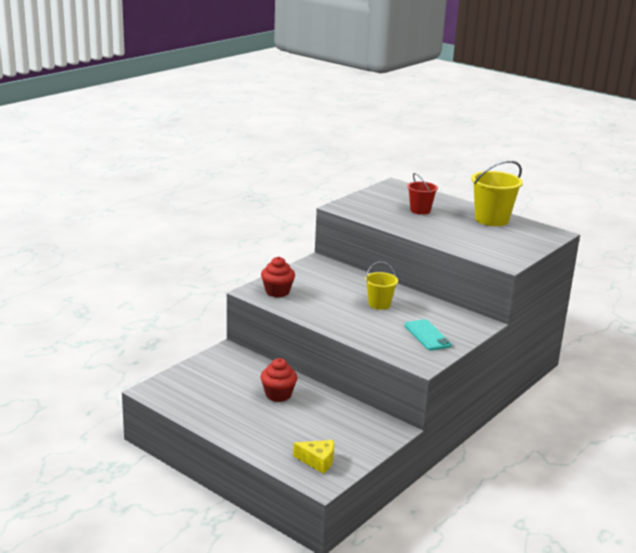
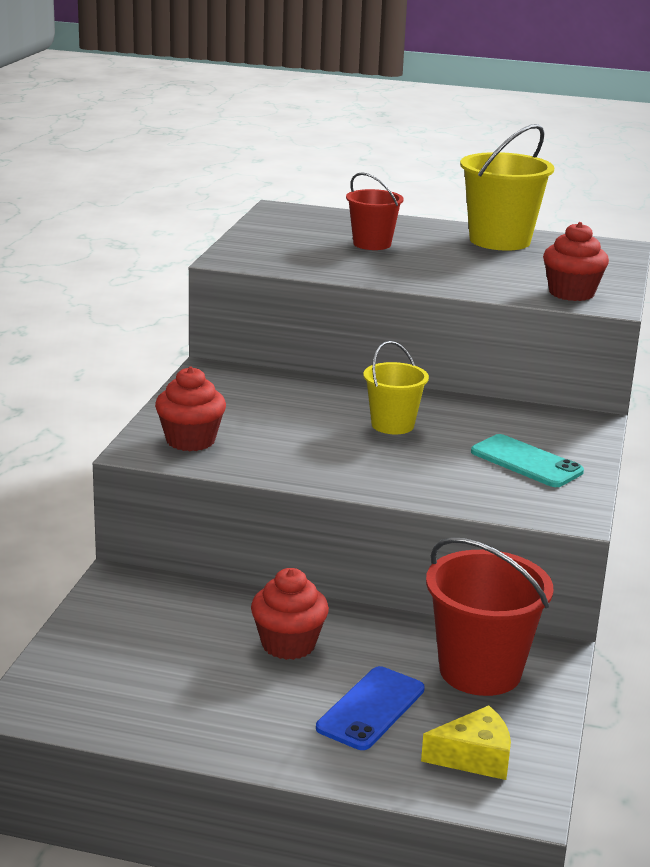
camera: 25 degrees left, 0 degrees up
(290, 430) = (370, 708): none -> blue phone
(354, 428) = (480, 671): none -> red bucket
(495, 254) = (571, 293): none -> red cupcake

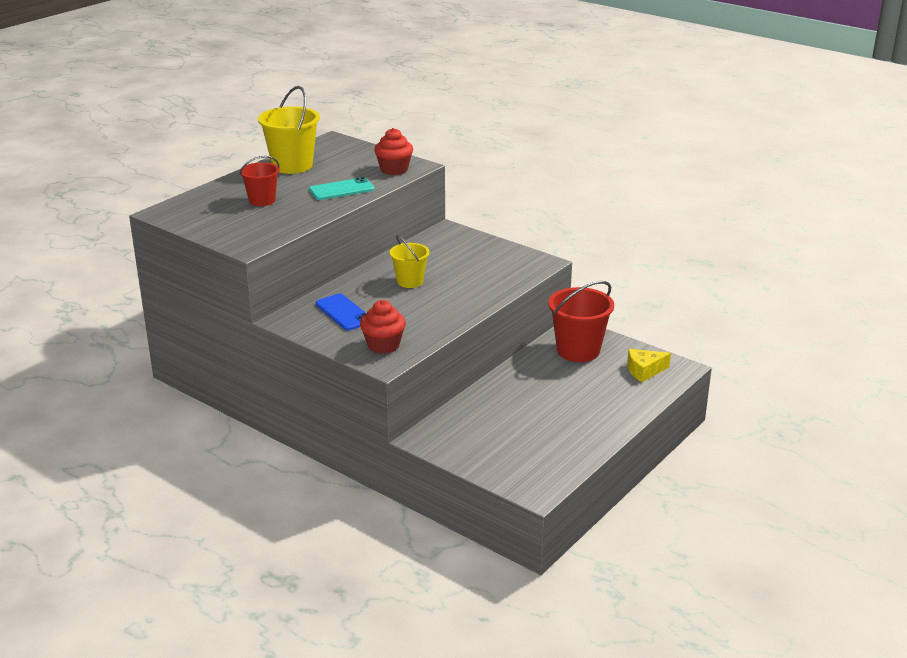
camera: 65 degrees left, 5 degrees up
(288, 644) = (524, 397): red cupcake -> none
(370, 708) = (593, 388): blue phone -> blue phone (343, 312)
(474, 757) = (644, 371): yellow cheese -> yellow cheese turned 120 degrees counterclockwise
(526, 462) = (481, 258): turquoise phone -> turquoise phone (341, 190)

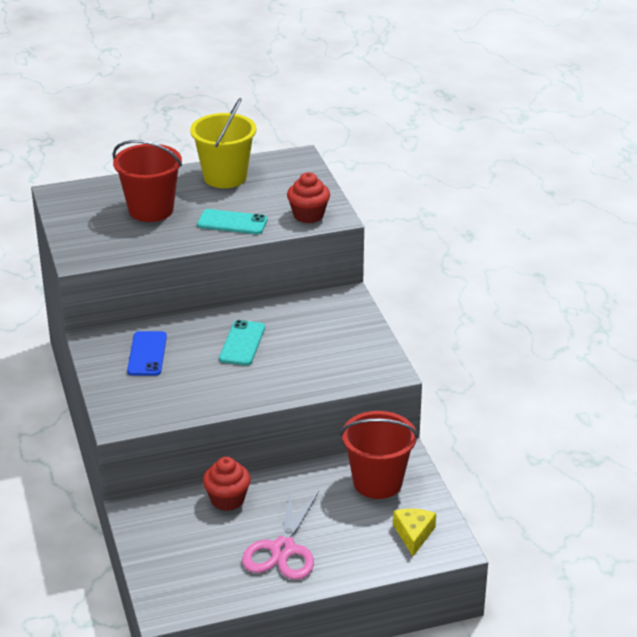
camera: 35 degrees right, 5 degrees up
(262, 200) = (151, 210): red bucket -> red bucket, size x1.64
(383, 345) = (138, 404): red cupcake -> red cupcake (227, 500)
(410, 281) = (242, 343): yellow bucket -> turquoise phone
(569, 416) = (282, 550): none -> pink scissors
(644, 371) = (413, 534): yellow cheese -> yellow cheese turned 75 degrees clockwise

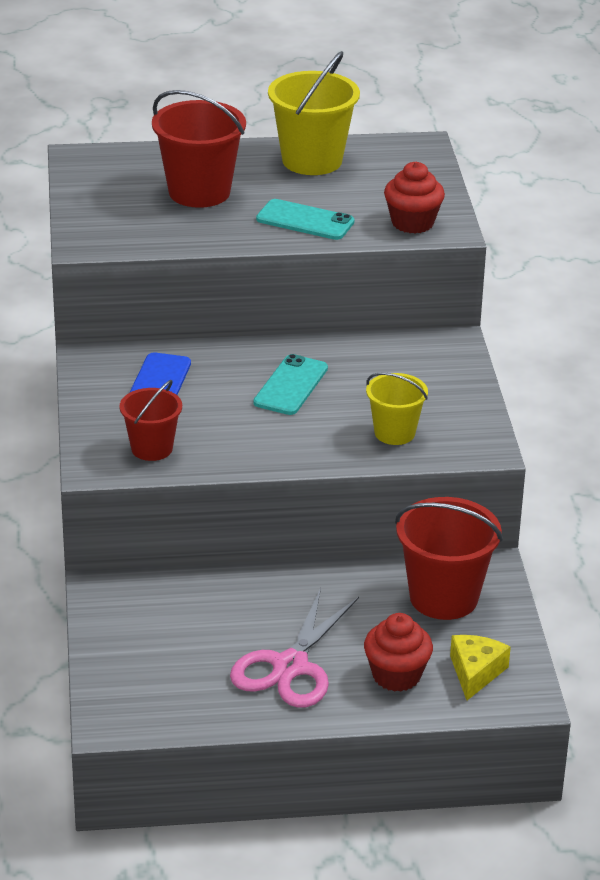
camera: 10 degrees right, 0 degrees up
(155, 404) = (152, 448): none -> red bucket
(227, 500) = (232, 592): red cupcake -> red cupcake (396, 675)
(324, 369) = (394, 433): none -> yellow bucket

